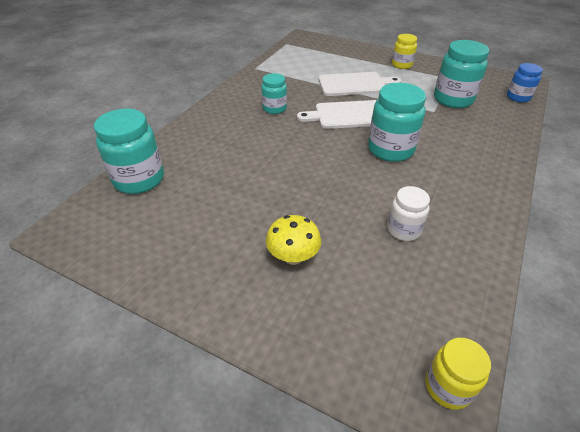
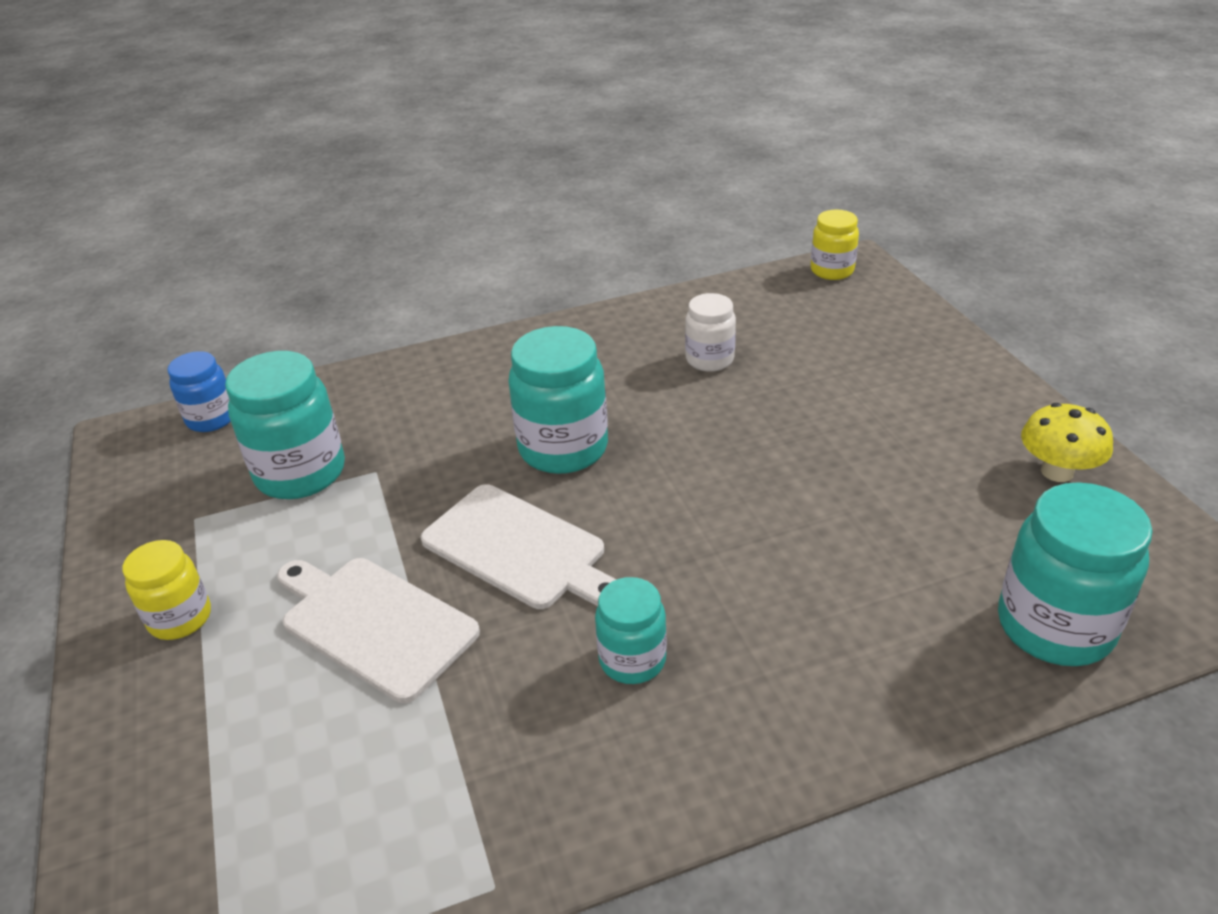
camera: 135 degrees left, 5 degrees down
(293, 257) = (873, 395): yellow mushroom -> yellow mushroom (1057, 471)

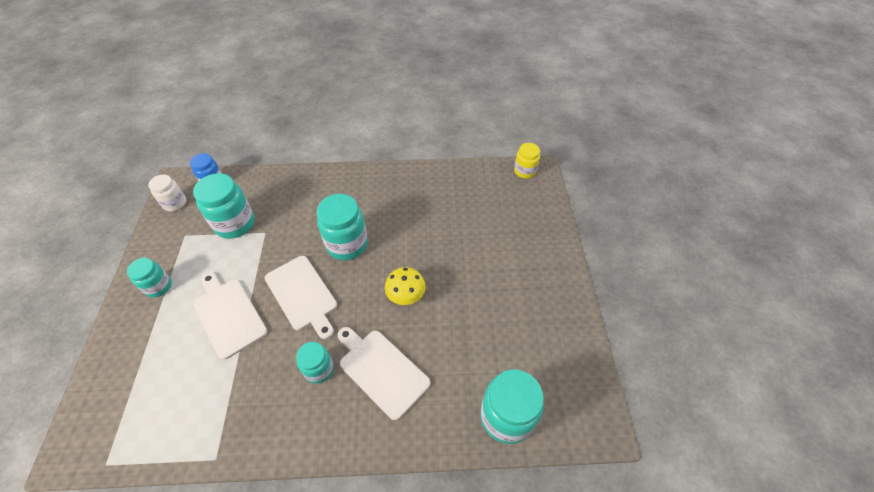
camera: 15 degrees right, 15 degrees up
(180, 618) = (158, 286): yellow jar -> turquoise jar
(709, 359) = (437, 211): white jar -> white jar (175, 203)
(763, 624) = (381, 370): none -> white cutting board
(1057, 471) = (560, 329): yellow mushroom -> yellow mushroom (406, 296)

